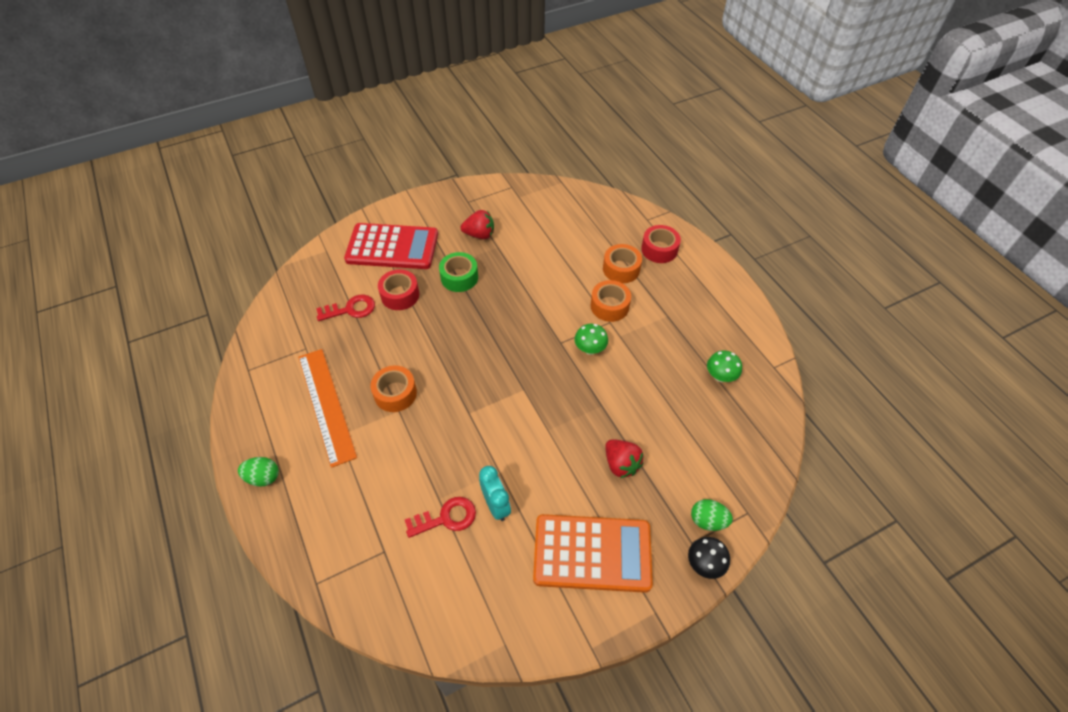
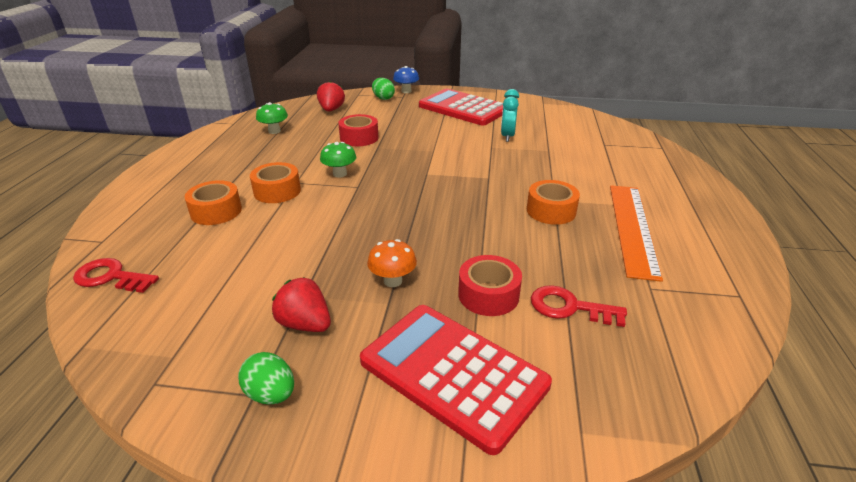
camera: 145 degrees left, 20 degrees down
(263, 477) = (709, 204): green egg -> green egg (271, 394)
(446, 518) = (548, 142): red key -> red key (111, 277)
(459, 277) = (393, 281): green tape -> orange mushroom
(592, 553) = (463, 108): orange calculator -> red calculator
(621, 464) = (402, 125): red strawberry -> red strawberry (331, 110)
(659, 249) = (152, 210): red tape -> red tape (359, 138)
(704, 564) = (406, 91): black mushroom -> blue mushroom

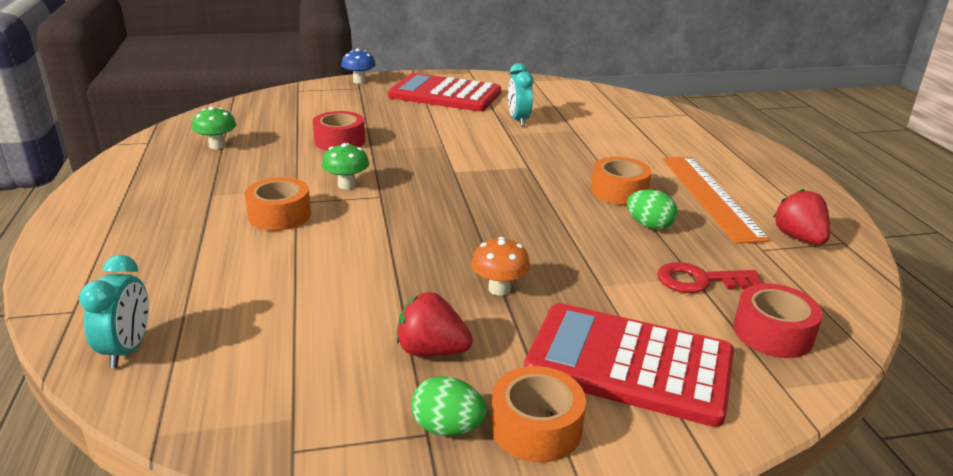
camera: 20 degrees left, 5 degrees down
(111, 277) = (127, 349): red key -> turquoise clock
(216, 211) = (214, 250): orange tape -> orange tape (536, 427)
(331, 110) = (276, 112): red strawberry -> red strawberry (799, 238)
(383, 98) = (335, 92): green egg -> green egg (649, 226)
(488, 295) = (612, 284): red tape -> red tape (773, 333)

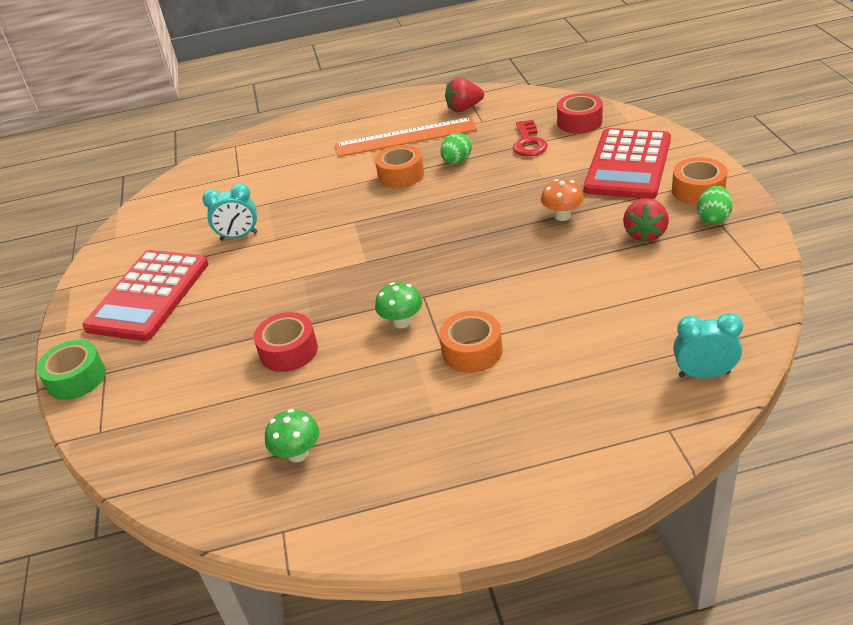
camera: 85 degrees left, 10 degrees up
(359, 81) = (76, 378): blue mushroom -> green tape

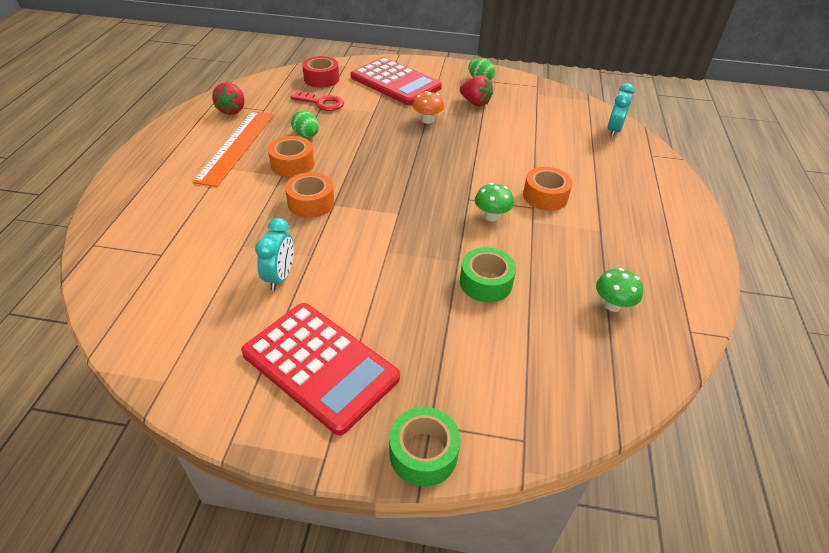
camera: 75 degrees left, 5 degrees up
(289, 351) = (486, 282): red tape -> green tape
(698, 190) = (448, 74): orange tape -> orange tape (311, 203)

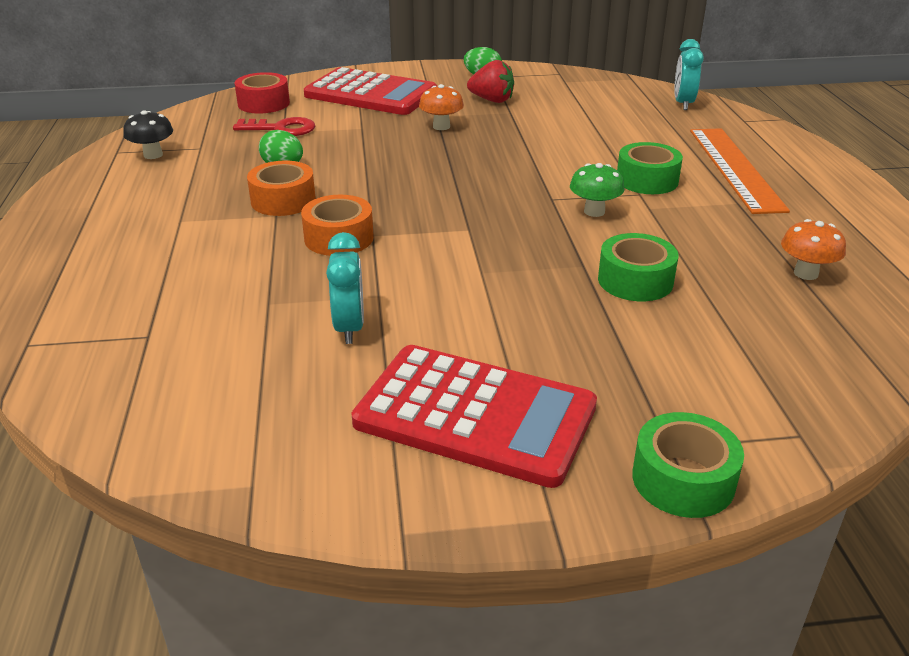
camera: 15 degrees left, 10 degrees down
(232, 110) = (153, 155): red strawberry -> black mushroom
(236, 146) = (186, 194): orange ruler -> orange ruler (735, 168)
(545, 196) = (647, 180): orange tape -> green tape
(612, 305) = (806, 273): green mushroom -> orange mushroom

